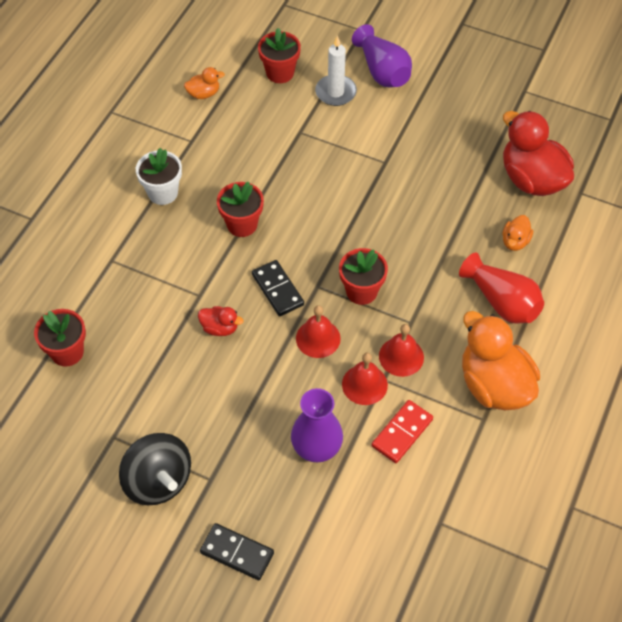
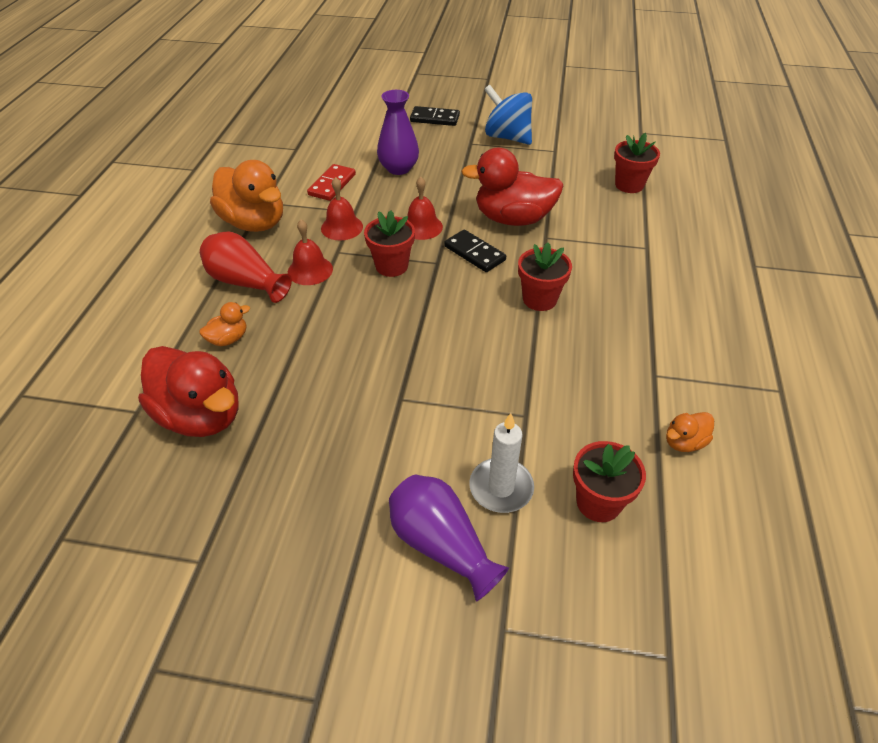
camera: 165 degrees right, 10 degrees down
(158, 481) = (507, 137): black spinning top -> blue spinning top
(163, 193) = (644, 312): white flower pot -> none
(220, 328) = (513, 219): red duck -> red duck, size x2.19
(364, 384) = (370, 205): red bell -> red bell (310, 270)
(515, 241) = (228, 339): orange duck -> orange duck turned 45 degrees clockwise

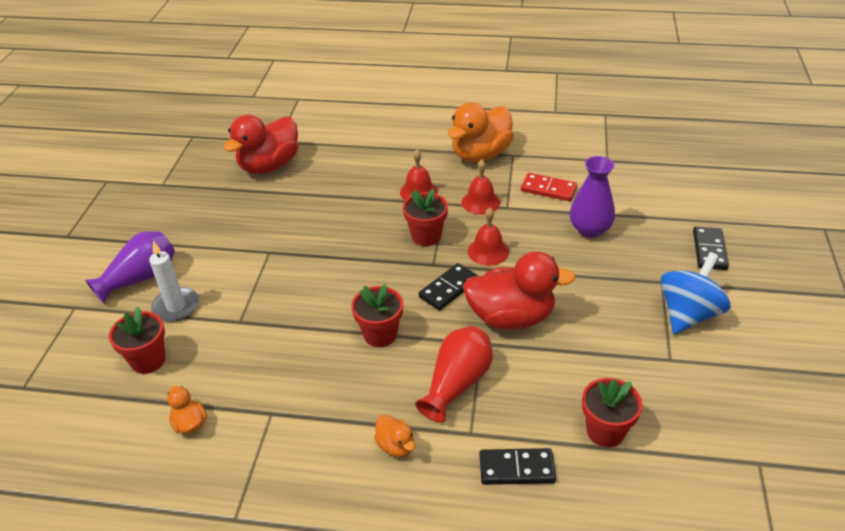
camera: 90 degrees right, 5 degrees down
(228, 339) = (339, 164): orange duck -> orange duck (396, 446)
(245, 282) = (402, 162): red vase -> red vase (457, 383)
(513, 219) = (511, 317): red duck -> red duck turned 90 degrees clockwise
(674, 227) = (516, 468): none -> black domino

